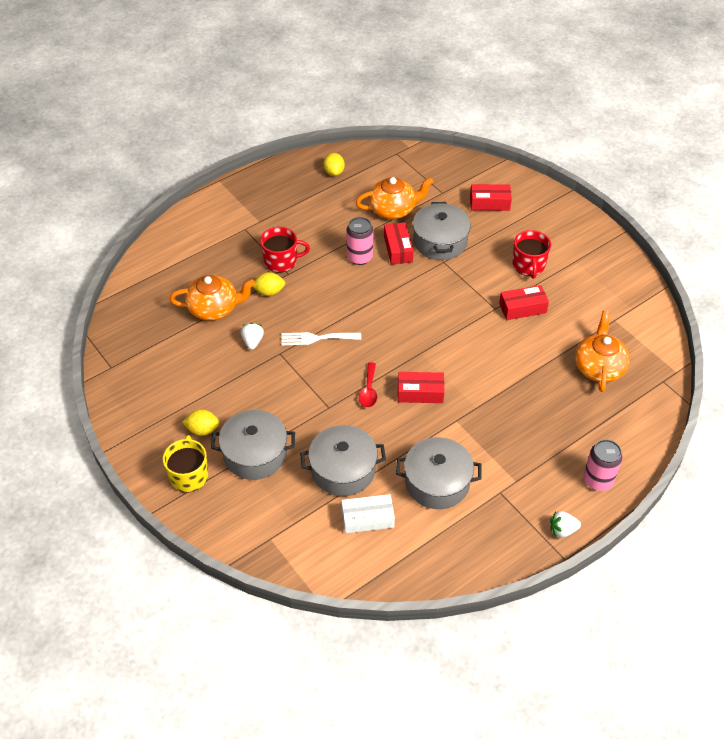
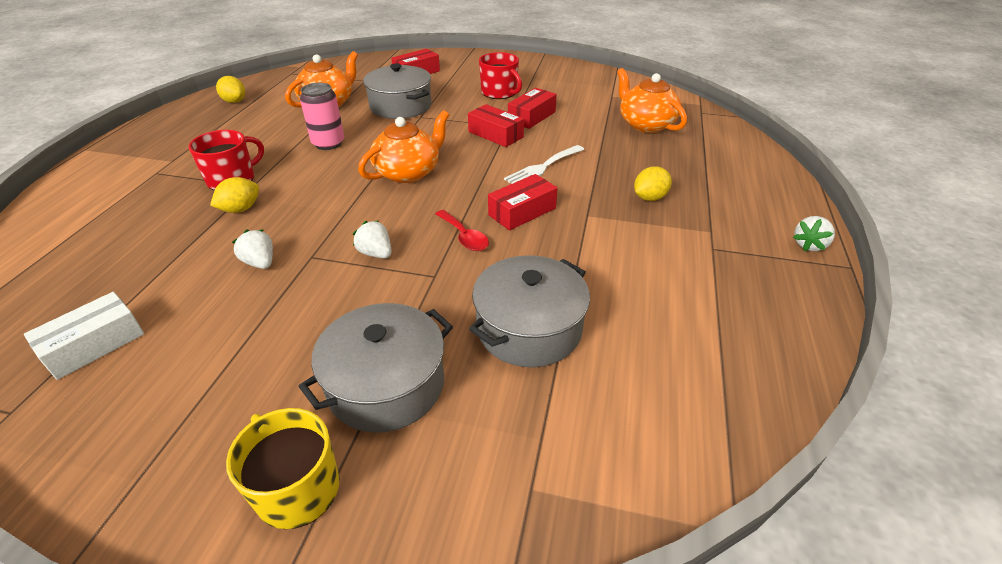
camera: 40 degrees left, 10 degrees down
(202, 430) = (267, 404): yellow lemon -> yellow lemon (649, 198)
(214, 308) = (168, 256): orange teapot -> orange teapot (408, 172)
(312, 372) = (376, 253): none -> white strawberry
(316, 338) = (347, 222): white fork -> white fork (542, 167)
(367, 519) = (626, 363): white box -> white box (94, 345)
(398, 249) = (364, 124): red box -> red box (495, 134)
(437, 482) = (646, 276): grey pot -> none
(598, 480) = (768, 192): pink can -> none

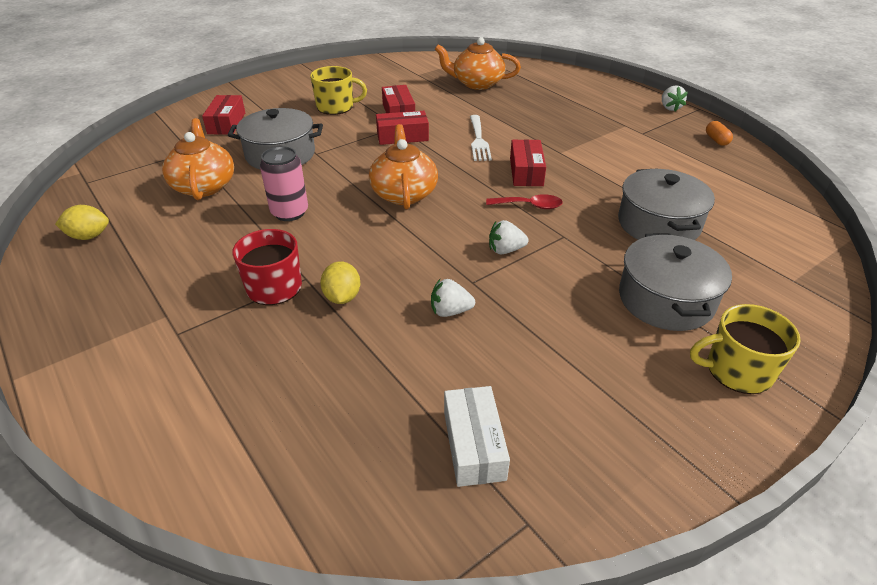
camera: 50 degrees left, 0 degrees up
(499, 92) = (336, 107): red mug -> yellow mug
(649, 198) = (567, 125): yellow lemon -> none
(791, 308) = (716, 140): none -> orange capsule

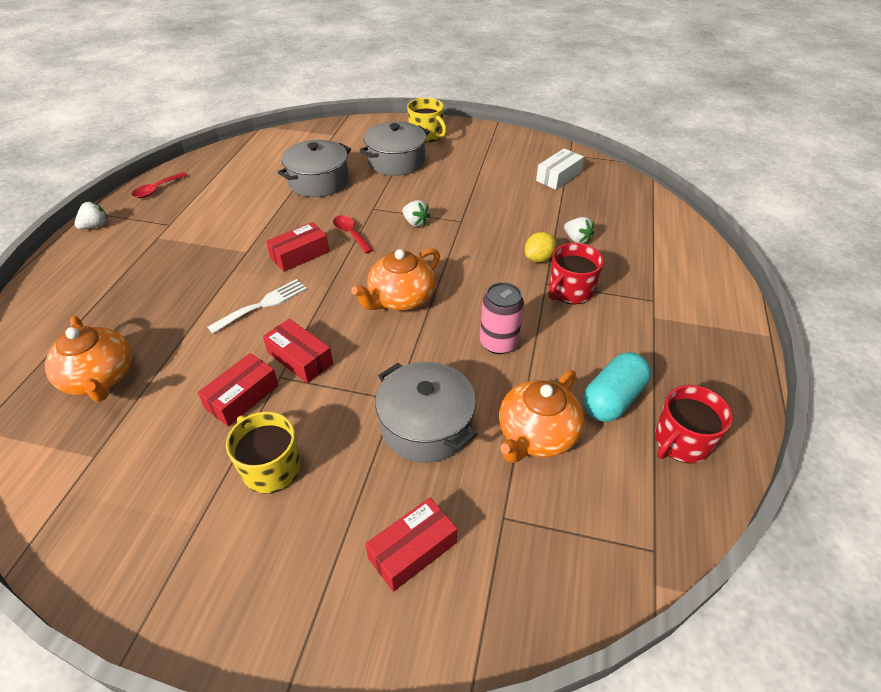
camera: 130 degrees left, 5 degrees up
(89, 236) = (681, 442): yellow lemon -> red mug
(162, 231) = (612, 399): none -> turquoise capsule
(450, 311) = (494, 217): white strawberry -> white strawberry (577, 239)
(716, 140) = (157, 190): orange capsule -> red spoon

